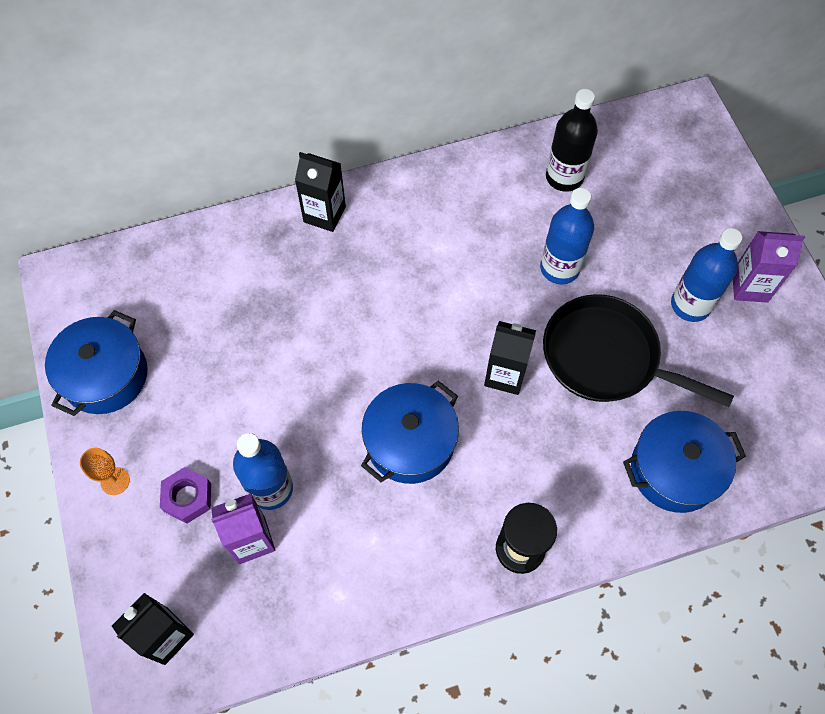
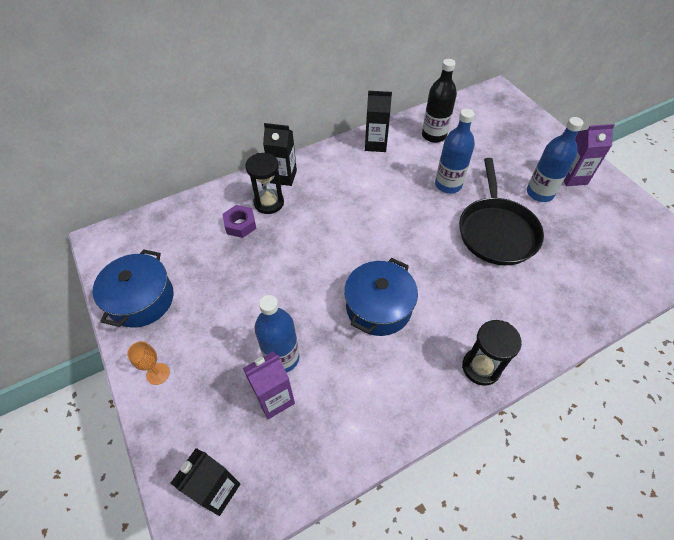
camera: 10 degrees left, 10 degrees down
(187, 497) = (218, 376): purple nut -> purple nut (240, 225)
(296, 255) = (269, 203): none -> black hourglass
(505, 375) = (432, 253): black carton -> black carton (375, 144)
(605, 357) = (496, 231): black pan -> black pan turned 105 degrees counterclockwise
(674, 470) = (570, 294): blue pot -> none

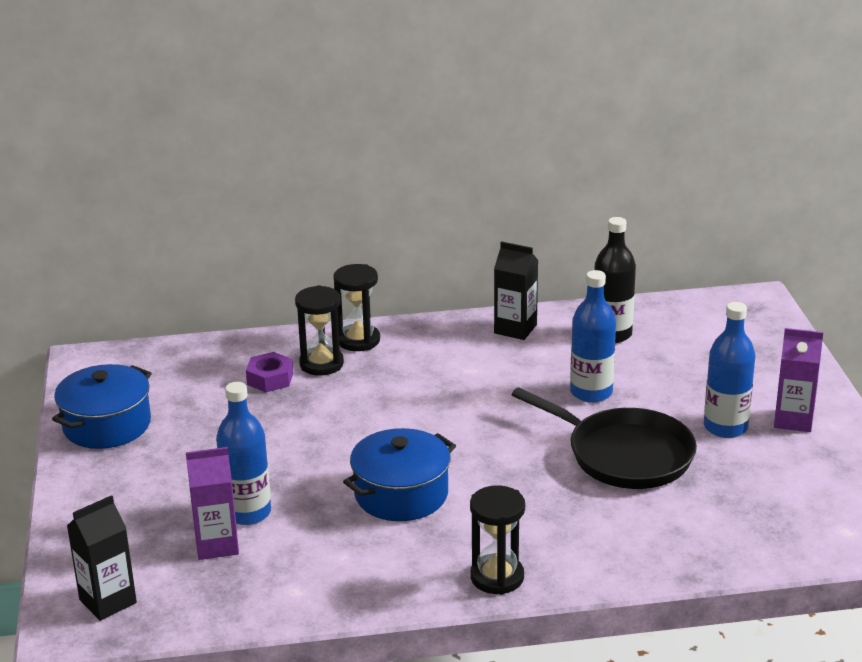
camera: 20 degrees right, 25 degrees down
(158, 374) = (92, 494): orange goblet -> none
(283, 176) = (358, 340): black carton -> black hourglass
(496, 231) = (624, 455): black pan -> black pan turned 75 degrees counterclockwise

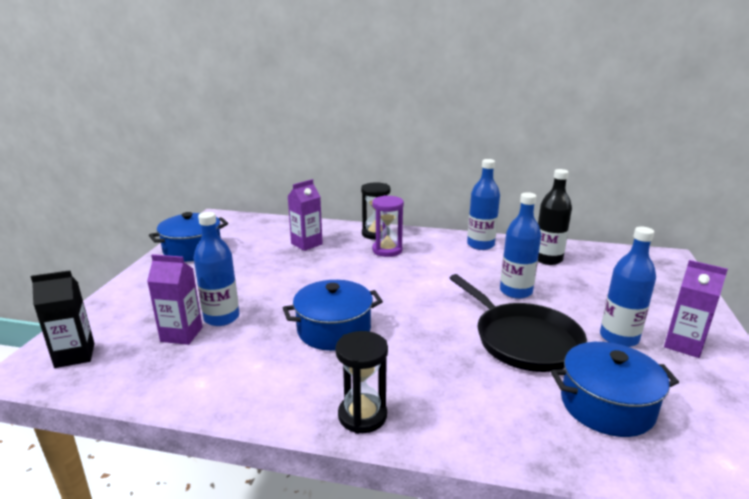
camera: 20 degrees right, 5 degrees down
(270, 379) = (306, 244): purple nut -> purple carton
(321, 364) = (343, 242): black hourglass -> none
(393, 365) = (387, 250): none -> purple hourglass
(515, 329) = (480, 245): black carton -> blue bottle
(731, 505) = (607, 405): none -> blue pot

